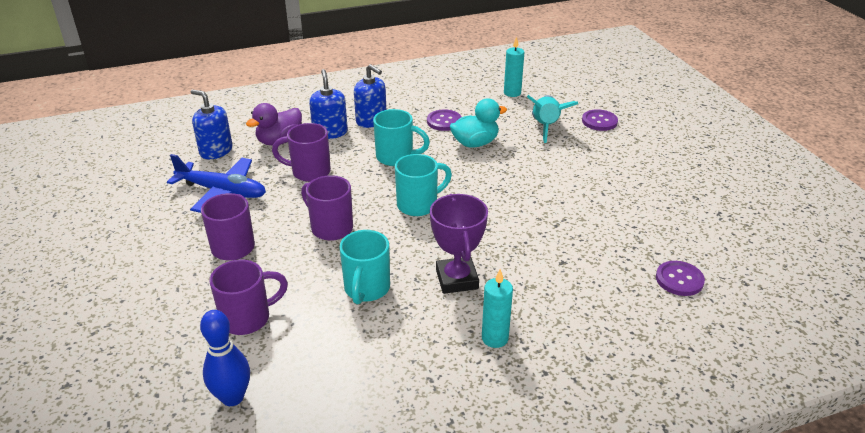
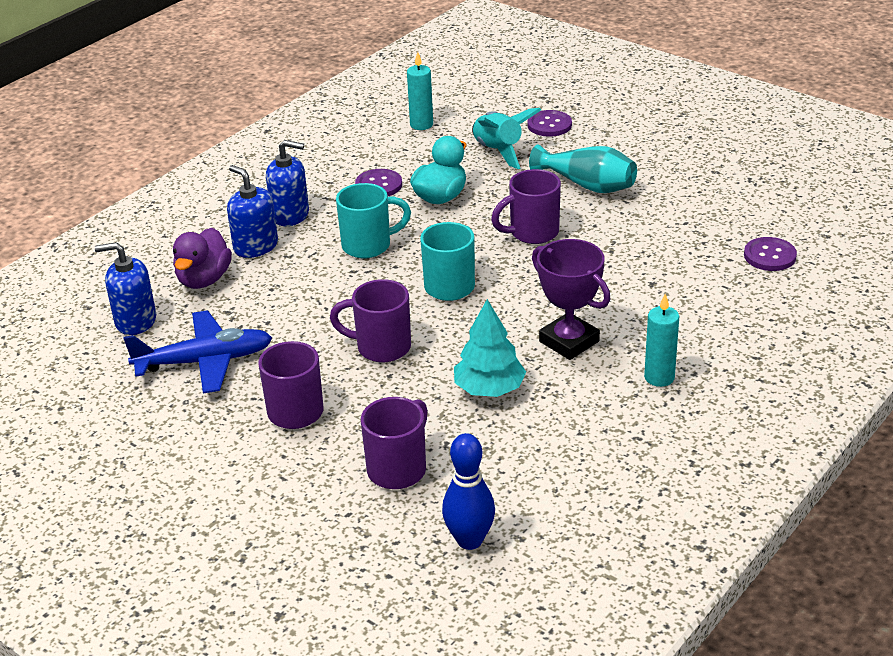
camera: 30 degrees left, 0 degrees up
(309, 172) = (285, 300): purple mug -> purple mug (532, 233)
(366, 289) = (489, 389): turquoise mug -> turquoise tree
(585, 172) = (587, 185): none -> turquoise vase

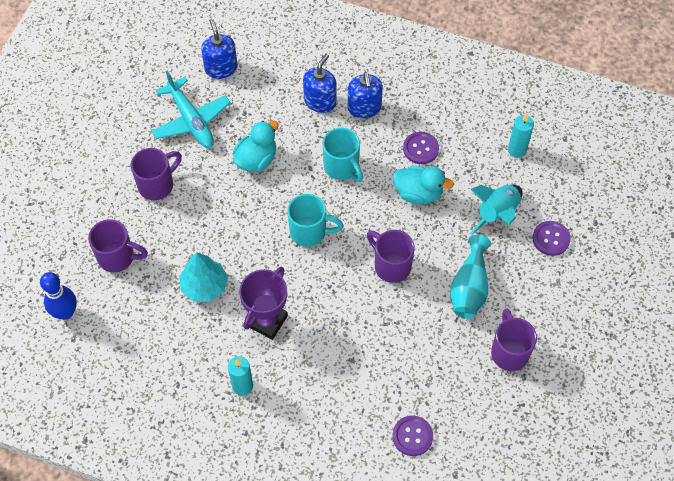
camera: 70 degrees right, 25 degrees up
(204, 279) = (274, 87): purple duck -> none
(205, 361) = (191, 120): blue plane -> turquoise plane
(311, 312) = (256, 159): none -> turquoise duck
(381, 347) = (231, 211): purple mug -> purple mug (509, 352)

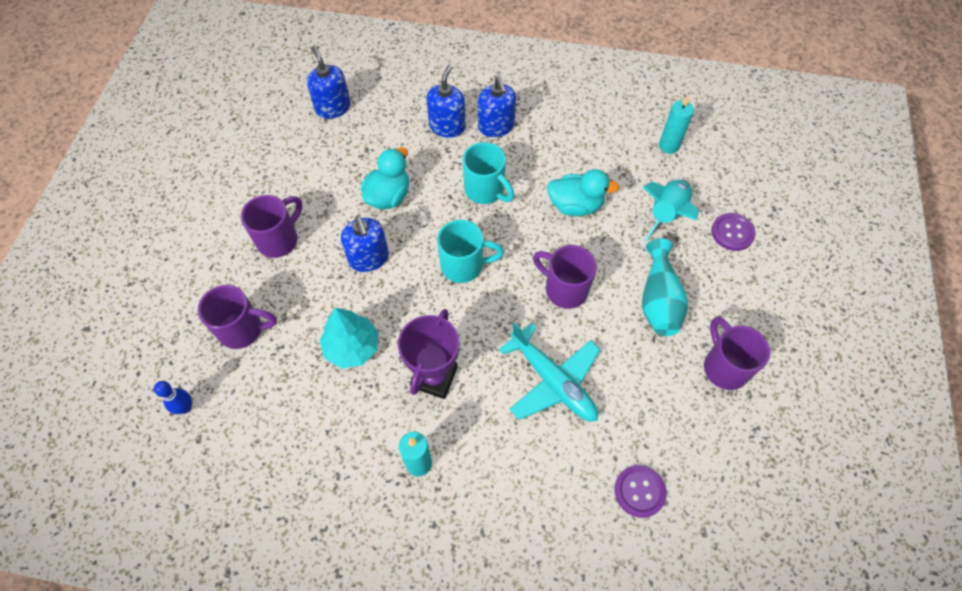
camera: 10 degrees left, 0 degrees up
(66, 312) = (185, 407): blue bowling pin -> blue bowling pin, size x0.63
(191, 120) = (308, 165): turquoise plane -> turquoise plane (553, 381)
(230, 212) = (369, 258): none -> blue soap dispenser
(420, 149) = (566, 159): purple button -> none

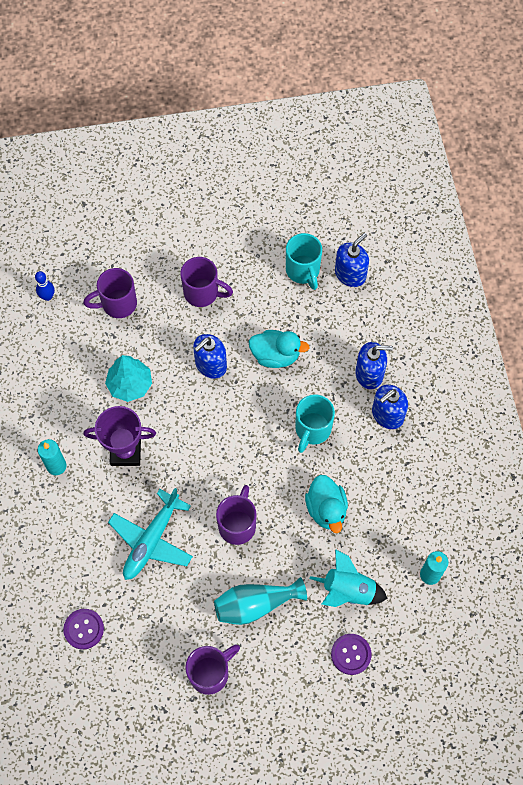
camera: 70 degrees right, 5 degrees up
(242, 330) = (118, 304): purple mug -> purple mug turned 90 degrees clockwise
(463, 266) = (230, 438): turquoise mug -> turquoise mug (303, 271)

